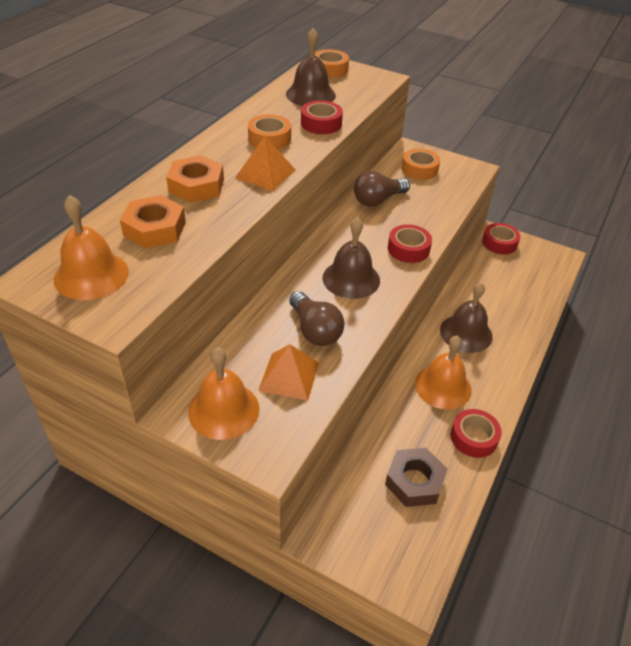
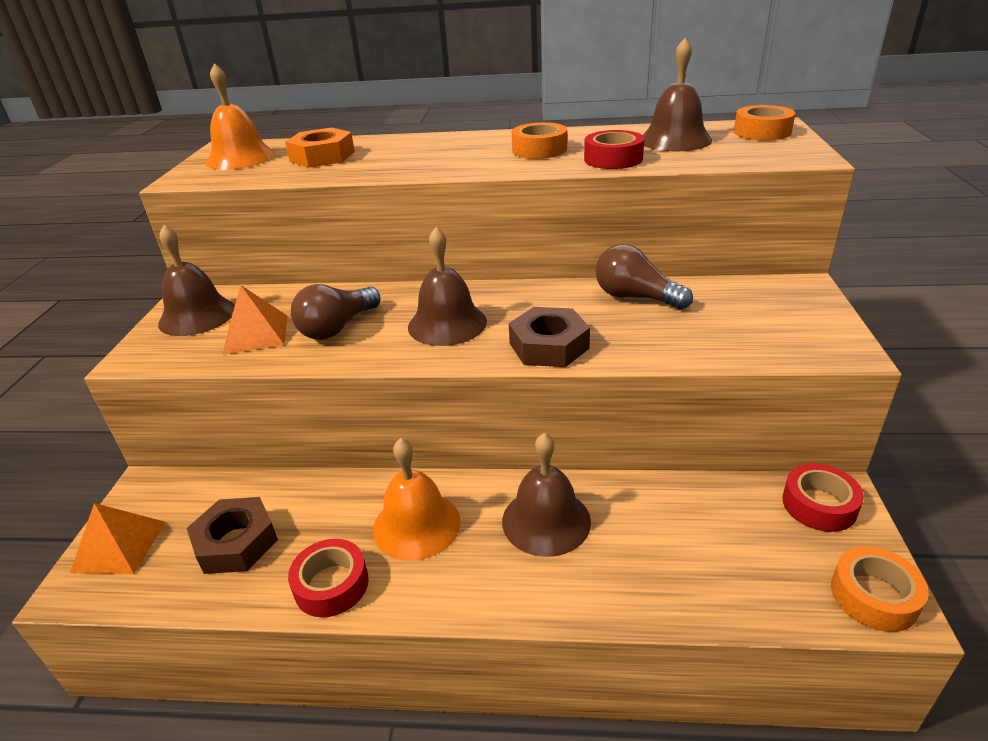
camera: 70 degrees right, 10 degrees down
(196, 186) = (408, 150): orange nut -> none
(224, 410) = (197, 316): orange bell -> brown bell
(265, 174) = (464, 165): orange pyramid -> orange pyramid (119, 546)
(408, 249) = (549, 346): red tape -> brown nut
(419, 169) = (761, 306): orange tape -> orange tape (874, 596)

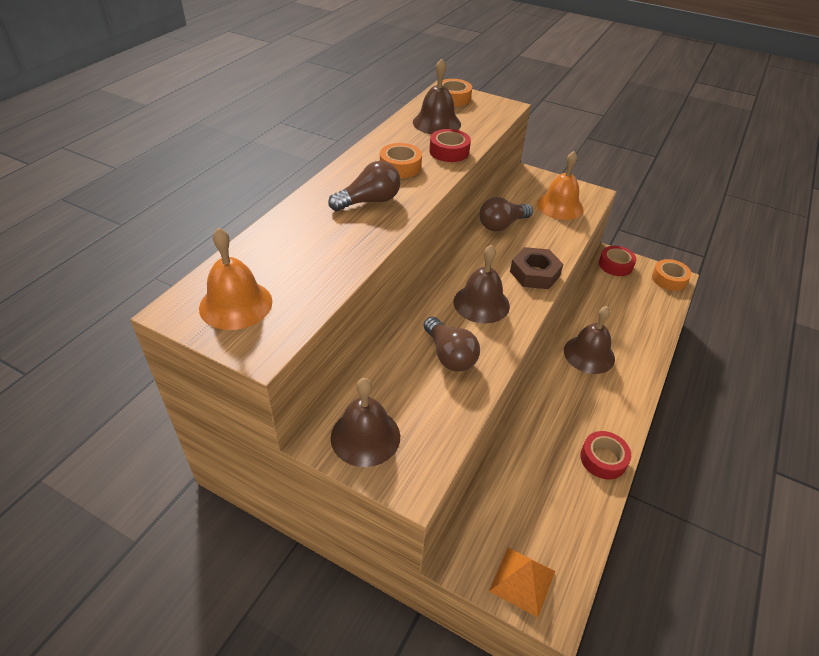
camera: 70 degrees left, 10 degrees up
(236, 542) = (548, 503): brown nut -> none
(256, 334) = (427, 402): orange pyramid -> none
(322, 156) = (295, 257): orange nut -> none
(416, 525) = (570, 408): orange bell -> orange bell (560, 206)
(448, 155) = (369, 201): none -> brown light bulb

